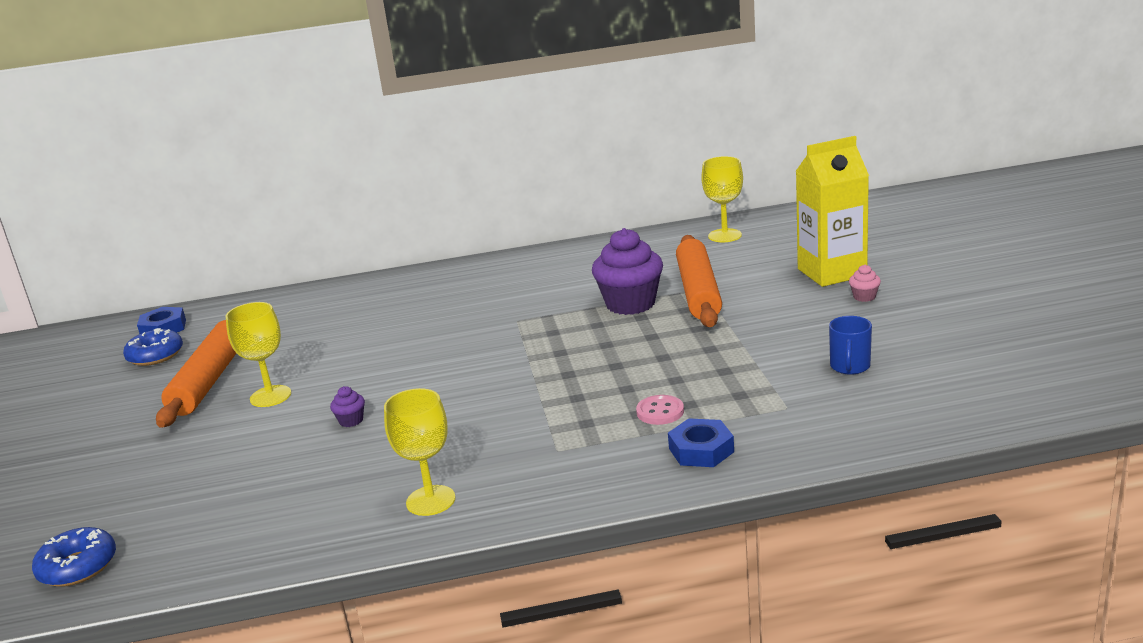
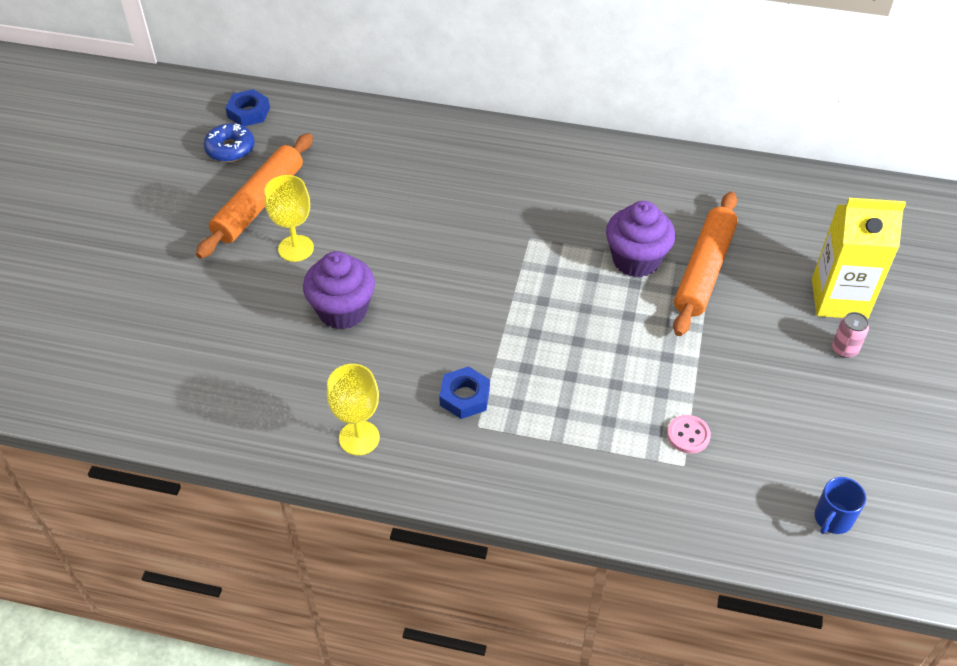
camera: 20 degrees right, 25 degrees up
(78, 567) = (98, 387): blue donut -> none
(351, 421) = (342, 311): purple cupcake -> purple cupcake, size x2.38
(660, 412) = (580, 419): pink button -> pink button (688, 435)
(701, 450) = (586, 482): blue nut -> blue nut (465, 397)
(725, 235) = (777, 195): yellow goblet -> none
(850, 366) = (768, 439): blue mug -> blue mug (832, 519)
(864, 297) = (844, 349): pink cupcake -> pink can

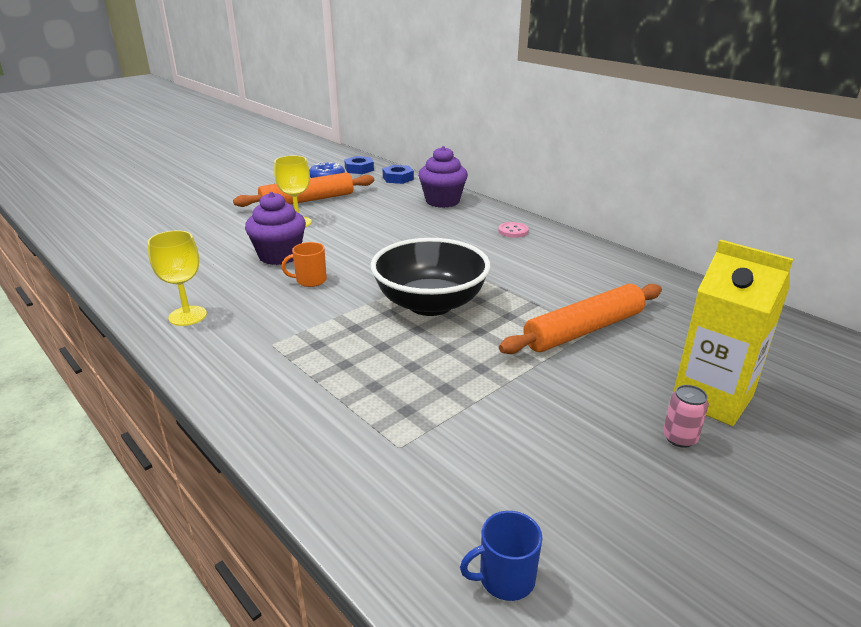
camera: 35 degrees right, 20 degrees down
(416, 330) = (310, 280): none -> orange mug
(465, 397) = (287, 325): blue nut -> blue nut (398, 178)
(557, 303) = (430, 304): none -> black bowl
(636, 260) = (528, 304): purple cupcake -> purple cupcake (442, 201)
(688, 435) = (432, 427): pink button -> pink button (513, 231)

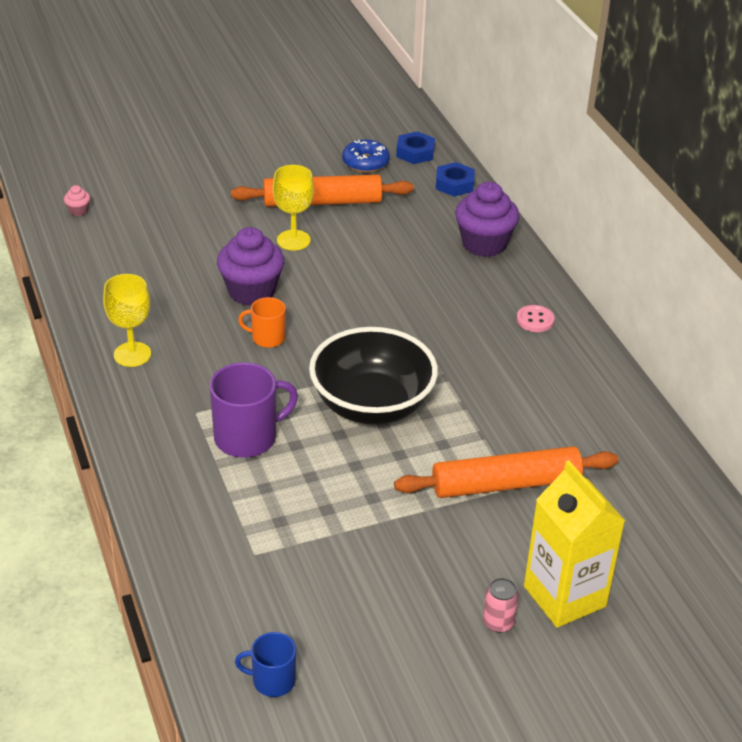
camera: 20 degrees right, 10 degrees up
(100, 236) = (78, 211): none -> pink cupcake
(333, 351) = (247, 437): none -> purple mug

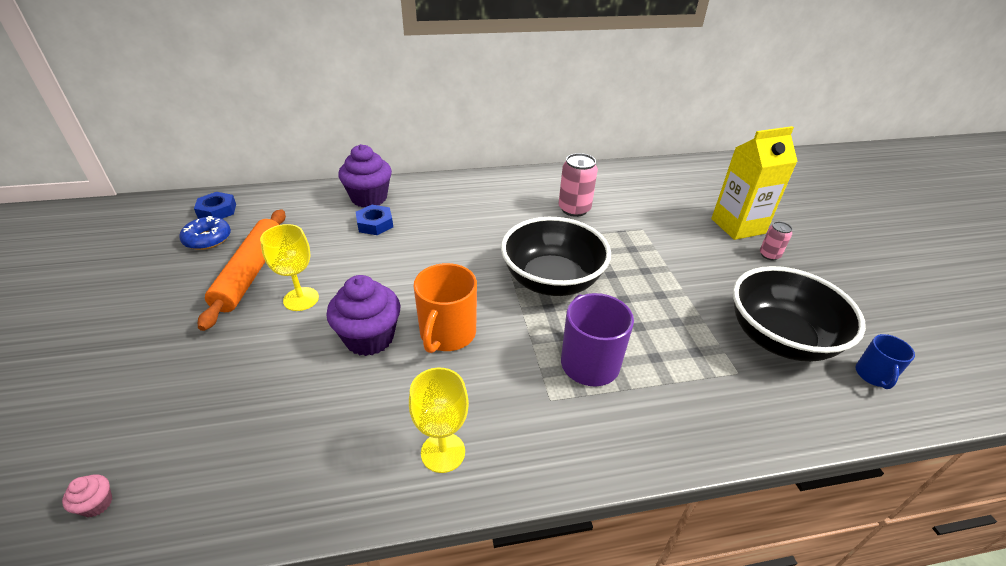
camera: 80 degrees left, 0 degrees up
(267, 338) = (447, 334): orange mug -> orange mug, size x1.73
(318, 601) = (779, 338): none -> black bowl
(454, 184) = (280, 199): blue nut -> blue nut (375, 224)
(505, 484) = (639, 231): orange rolling pin -> none
(535, 320) = (469, 192): pink button -> none
(536, 419) = (574, 209): none -> pink can

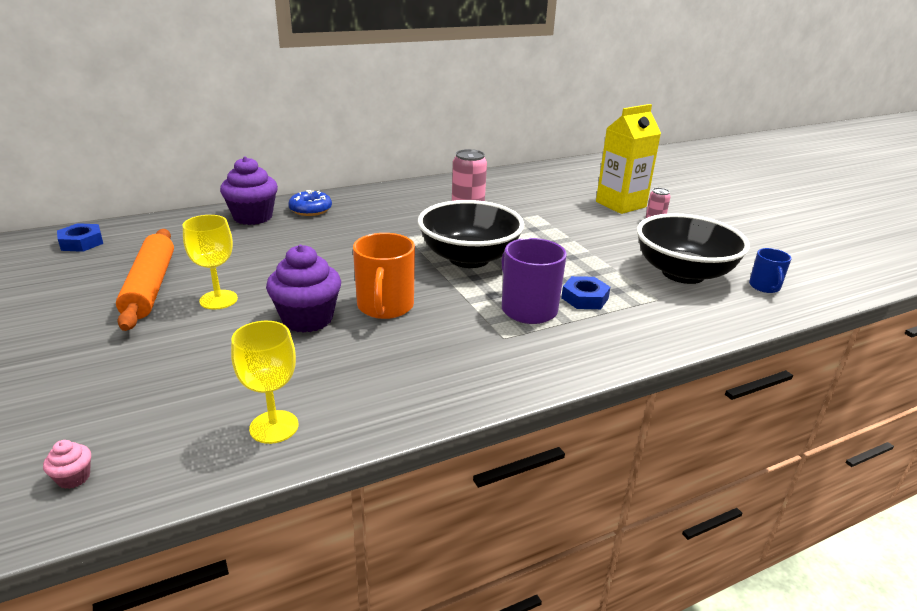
camera: 15 degrees left, 10 degrees down
(208, 239) = (83, 266): blue donut -> blue donut (310, 209)
(375, 224) = (270, 236): blue nut -> blue nut (585, 298)
(443, 452) = (420, 386): yellow goblet -> yellow goblet (274, 427)

